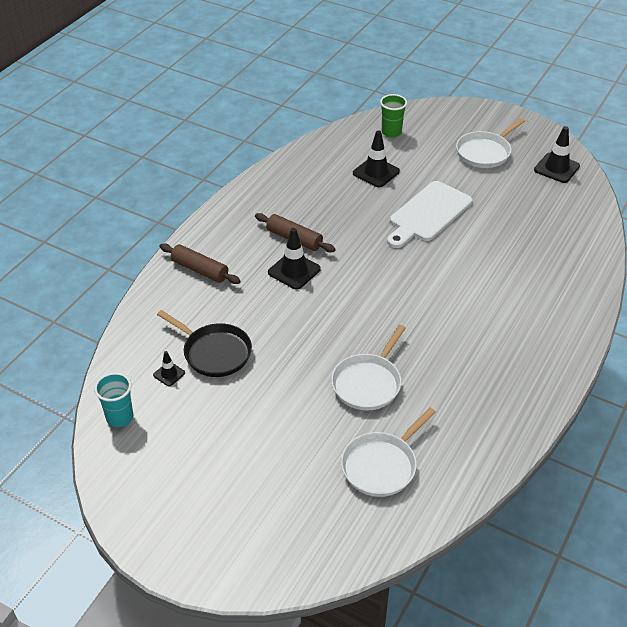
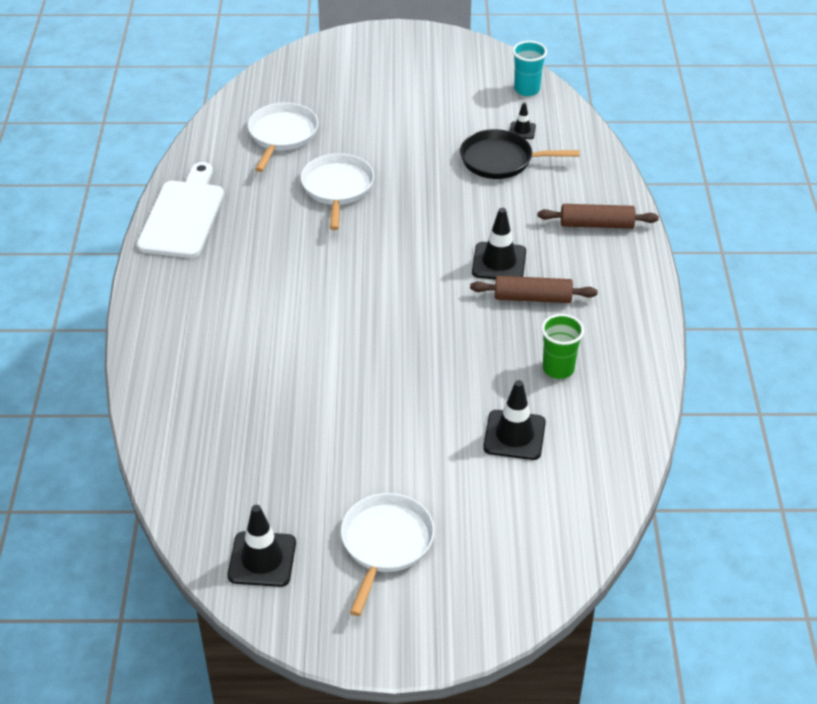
camera: 150 degrees right, 0 degrees up
(391, 132) = (549, 521): green cup -> green cup (558, 369)
(428, 214) = (400, 398): white cutting board -> white cutting board (183, 215)

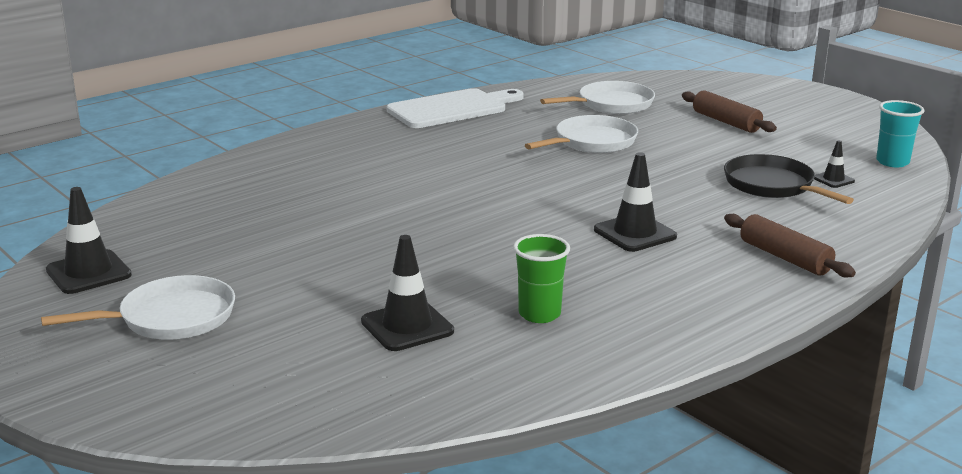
camera: 50 degrees right, 20 degrees down
(532, 298) = (617, 265): brown rolling pin -> brown rolling pin (726, 122)

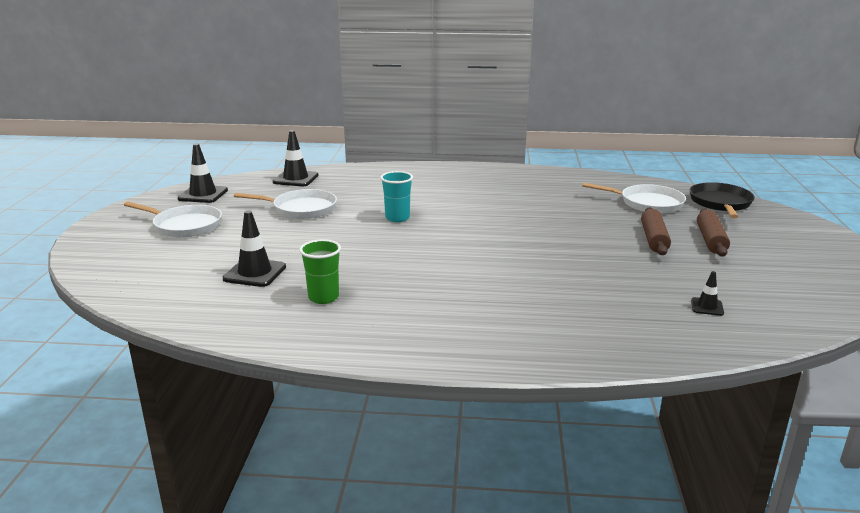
camera: 45 degrees right, 0 degrees up
(452, 109) = (536, 175): white cutting board -> none
(592, 142) = (579, 220): white pan -> white pan (301, 209)
(635, 233) = (478, 280): black traffic cone -> black traffic cone (295, 179)
(772, 185) = (645, 291): black pan -> black pan (720, 203)
(785, 257) = (540, 337): brown rolling pin -> brown rolling pin (654, 239)
(892, 162) = (795, 315): turquoise cup -> turquoise cup (397, 218)

